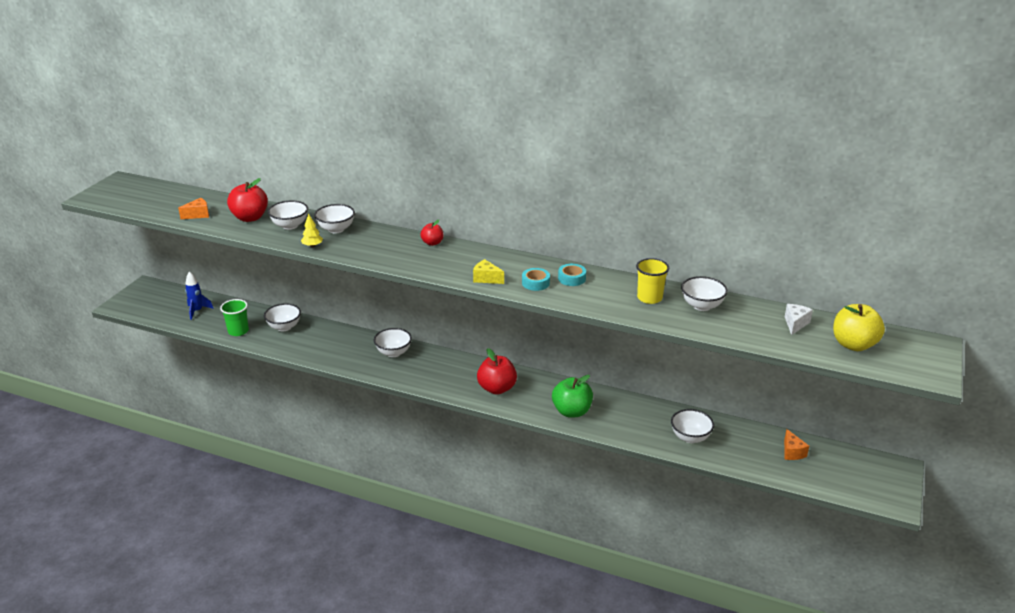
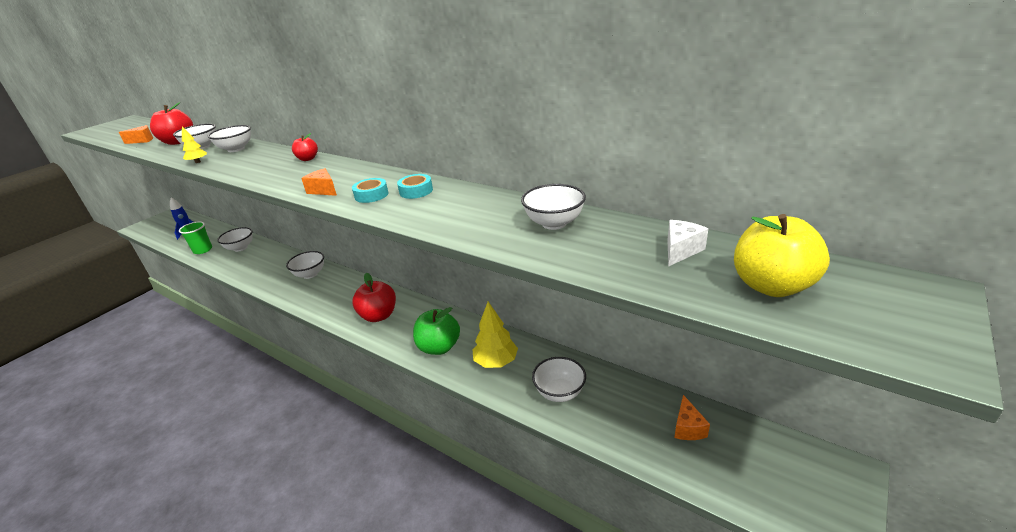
camera: 15 degrees right, 0 degrees up
(486, 279) = (323, 190): yellow cheese -> orange cheese
(628, 419) = (496, 362): none -> yellow tree
(649, 298) = (491, 213): yellow cup -> none

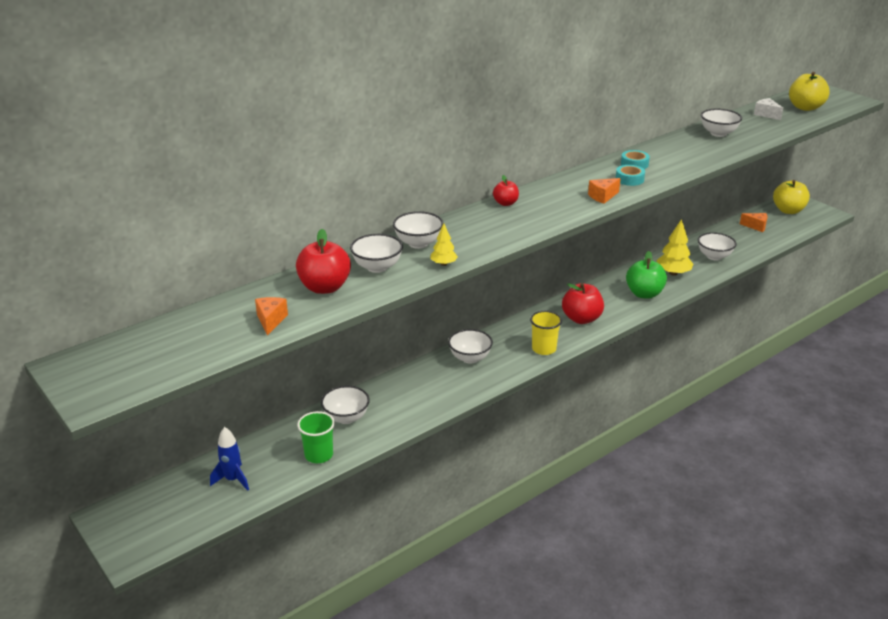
camera: 75 degrees left, 0 degrees up
(324, 305) = (544, 349): none -> yellow cup
(788, 467) = (788, 210): none -> yellow apple

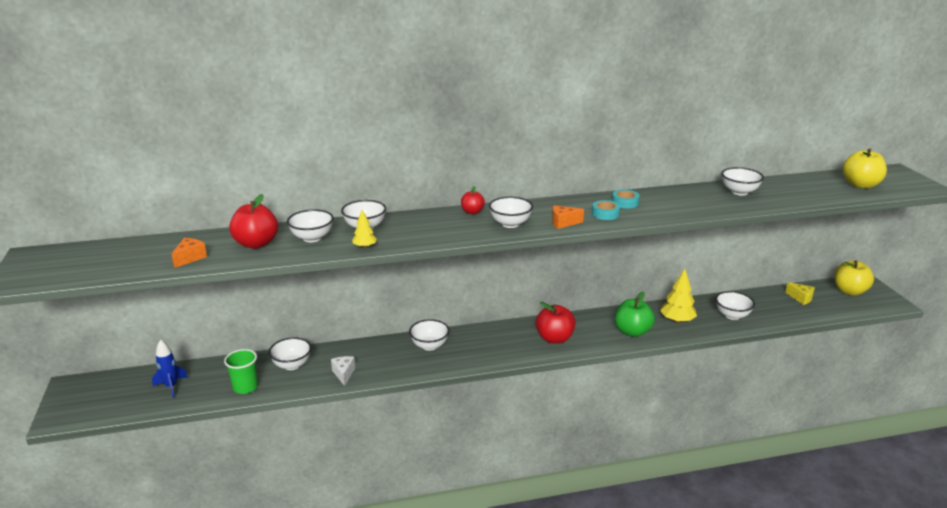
camera: 25 degrees right, 5 degrees down
(544, 349) = (498, 355): yellow cup -> none
(556, 208) = (510, 224): none -> white bowl
(756, 226) = (801, 298): orange cheese -> yellow cheese
(766, 114) = (810, 184): white cheese -> white cheese (343, 374)

